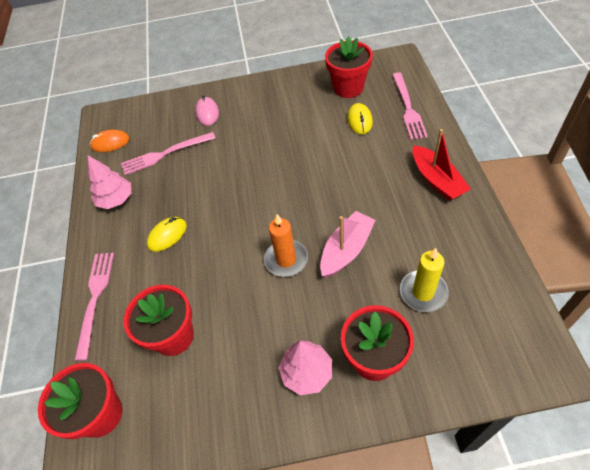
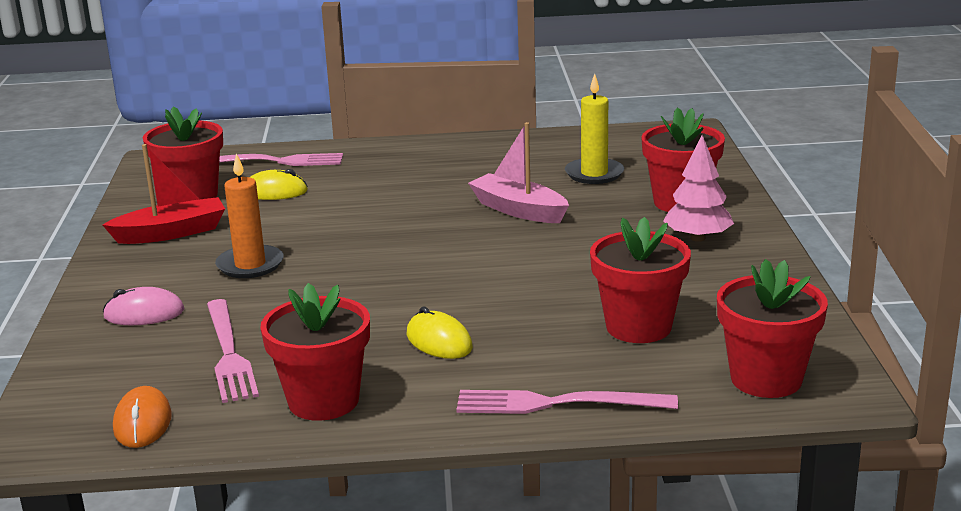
camera: 90 degrees left, 30 degrees down
(116, 199) = (323, 401): pink tree -> red flower pot
(286, 259) = (522, 247): orange candle -> orange candle (250, 265)
(436, 180) = (424, 155): red boat -> red boat (171, 233)

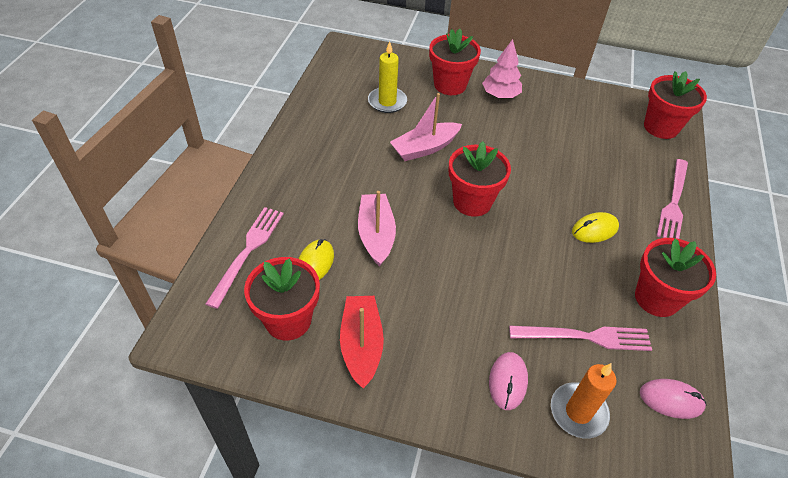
camera: 75 degrees left, 25 degrees up
(142, 423) = (671, 400): orange mouse -> pink mouse
(250, 265) = (448, 302): orange candle -> orange candle (578, 412)
(336, 211) = (376, 235): none -> pink boat
(638, 327) = (598, 149): red flower pot -> red flower pot (472, 202)

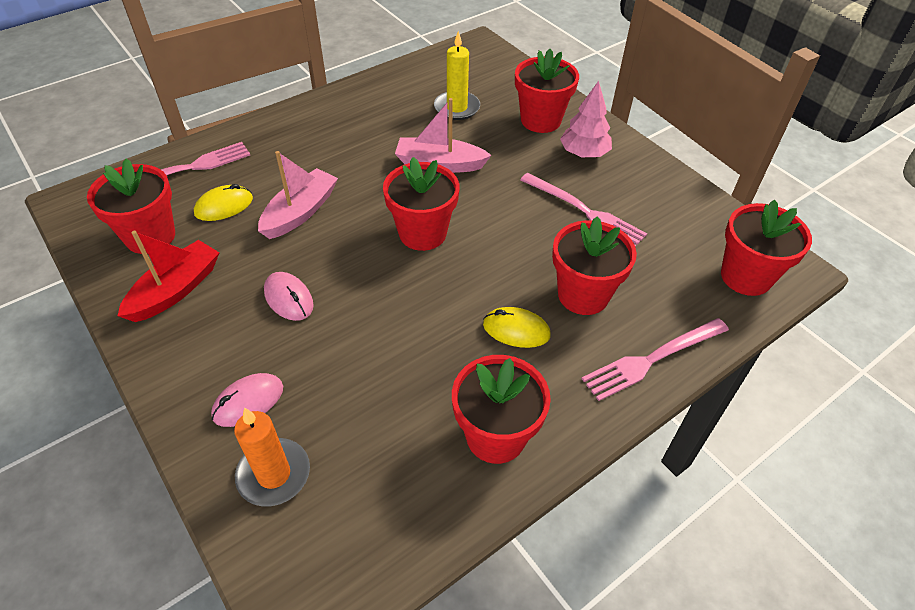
camera: 40 degrees right, 0 degrees up
(585, 337) = (370, 417): pink fork -> pink fork (585, 212)
(602, 186) = (583, 295): none -> red flower pot
(671, 400) = (377, 536): pink mouse -> pink mouse (289, 298)

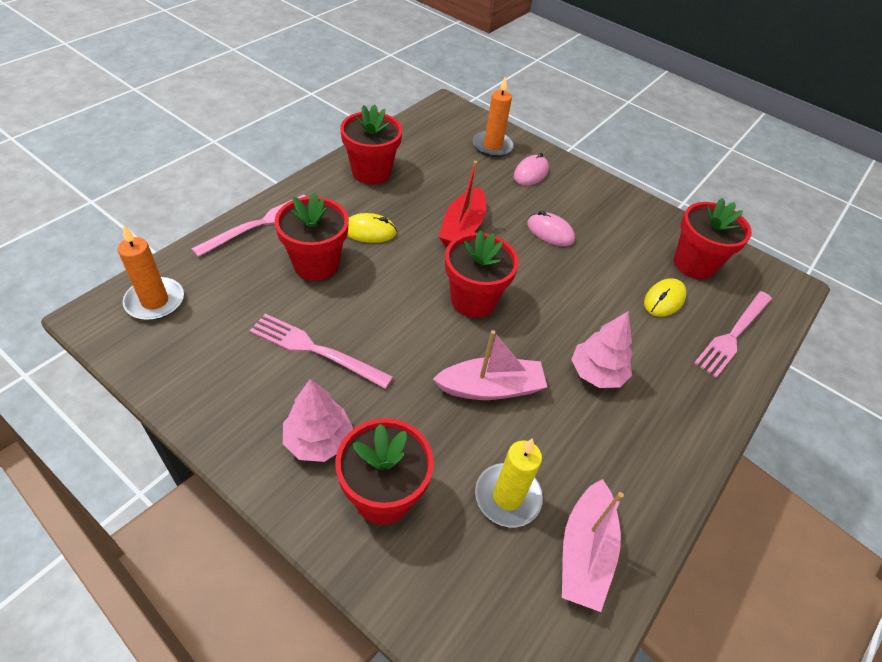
camera: 160 degrees right, 0 degrees up
(175, 290) = (634, 228): red boat -> red boat (462, 228)
(300, 212) = (594, 304): pink boat -> pink boat (584, 552)
(342, 160) = (597, 373): none -> pink tree
(746, 276) = (155, 301): red flower pot -> orange candle

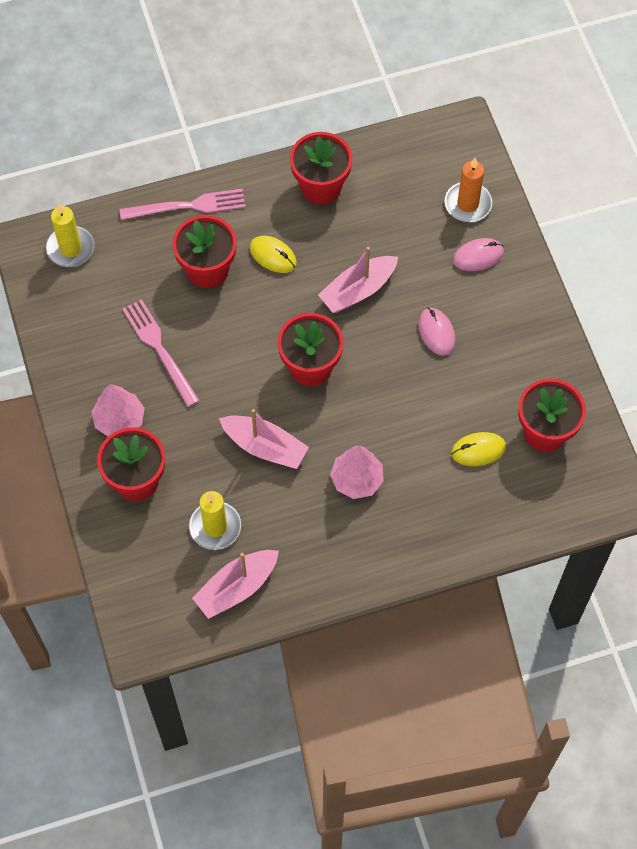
camera: 40 degrees right, 15 degrees up
(155, 301) = (70, 248): orange candle -> yellow candle
(462, 228) = (358, 290): red boat -> pink boat
(733, 335) = (508, 512): pink fork -> none

